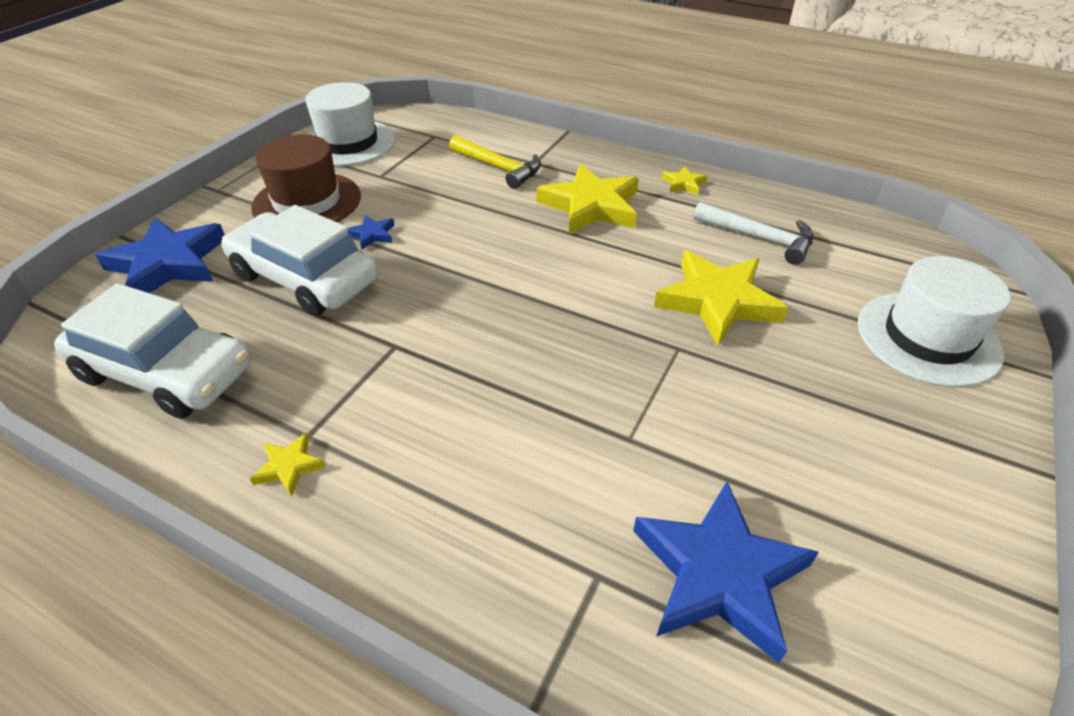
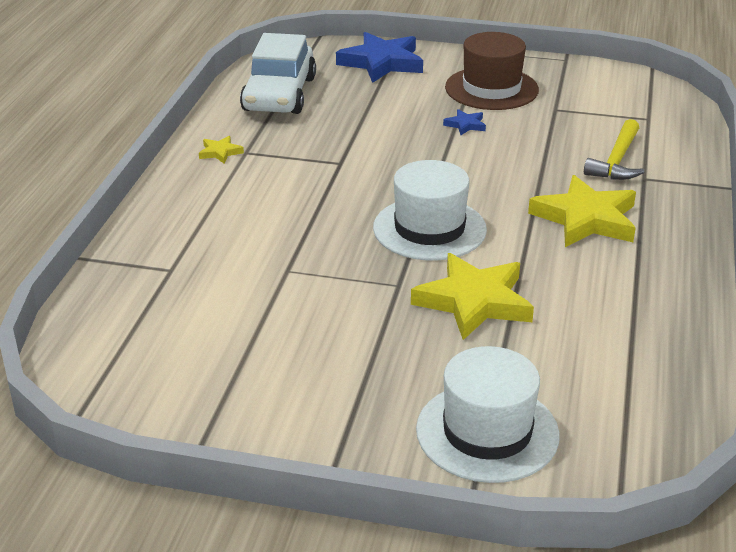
camera: 75 degrees right, 10 degrees down
(304, 278) = (394, 112): white car -> none
(348, 143) = (597, 83): white hat -> white hat (429, 229)
(683, 184) = (674, 269): yellow star -> none
(718, 573) = (183, 315): blue star -> none
(759, 238) = (600, 324): white hammer -> none

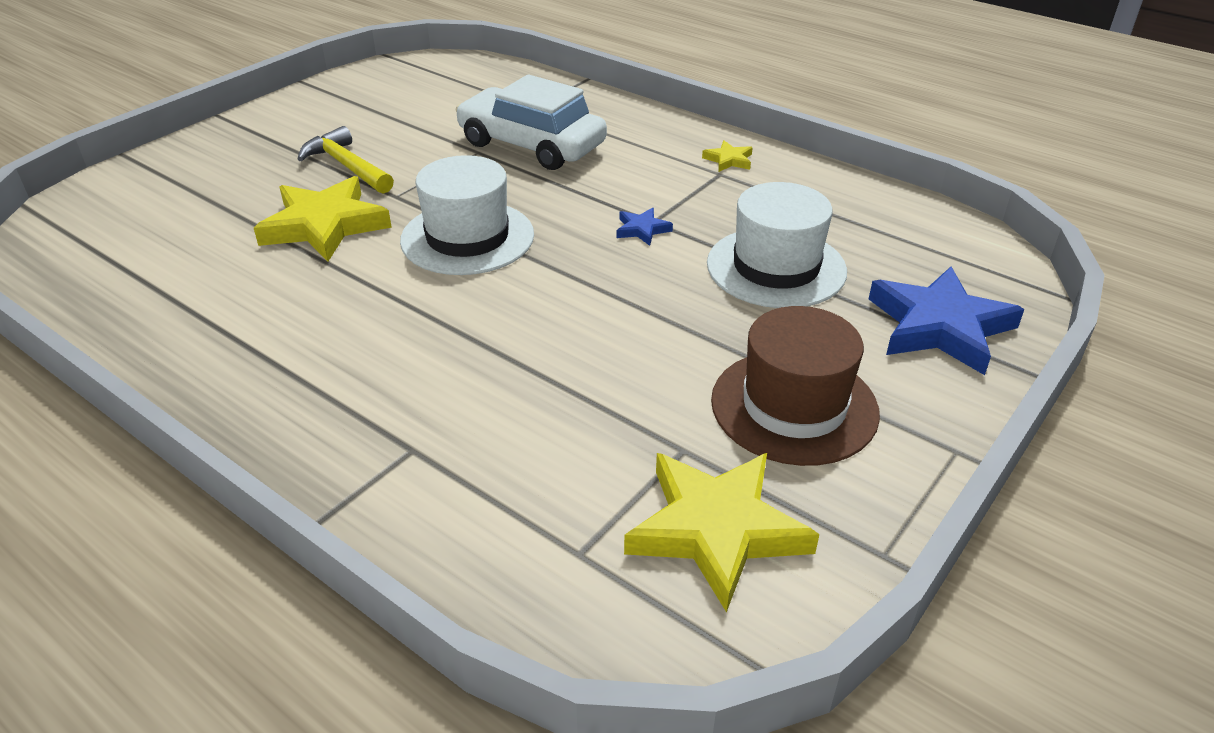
camera: 115 degrees right, 5 degrees up
(279, 94) = (861, 221): white car -> white car (531, 145)
(465, 125) = (687, 339): blue star -> blue star (642, 229)
(487, 432) = (173, 182): white hat -> white hat (776, 267)
(585, 219) = (376, 350): yellow star -> yellow star (717, 529)
(617, 161) = (478, 443): yellow hammer -> yellow hammer (347, 166)

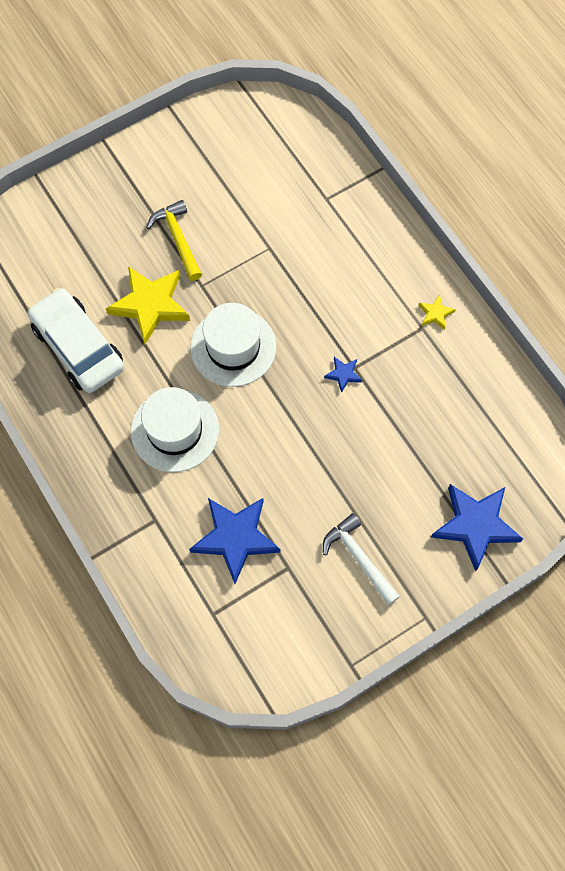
camera: 20 degrees right, 30 degrees up
(531, 145) = (307, 251): white car -> white car (78, 347)
(570, 435) = (235, 538): none -> blue star
(717, 529) = (281, 623): yellow star -> none
(776, 267) = (408, 440): white hat -> white hat (175, 430)
(794, 406) = (359, 558): brown hat -> white hammer

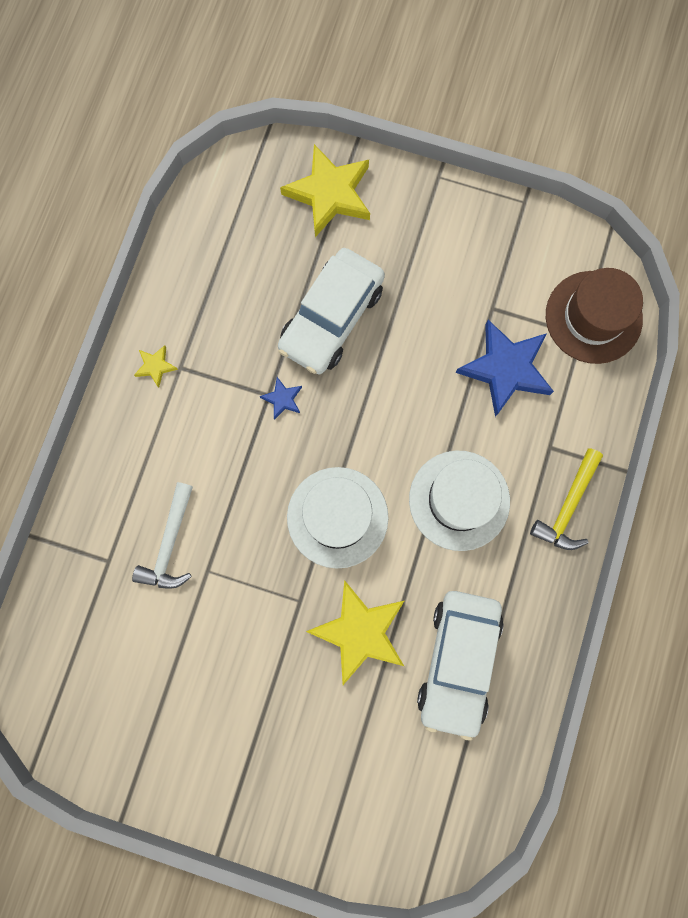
camera: 130 degrees left, 10 degrees up
(178, 239) = (269, 668): yellow hammer -> yellow hammer (568, 506)
(218, 635) = (593, 317): none -> brown hat
(359, 558) = (435, 260): white hammer -> white hammer (170, 544)
(375, 451) = (331, 318): none -> white car
(475, 525) = (329, 194): blue star -> yellow star

